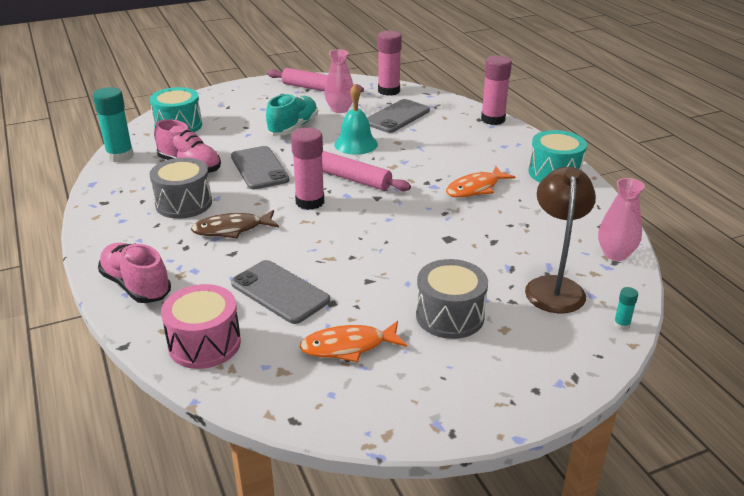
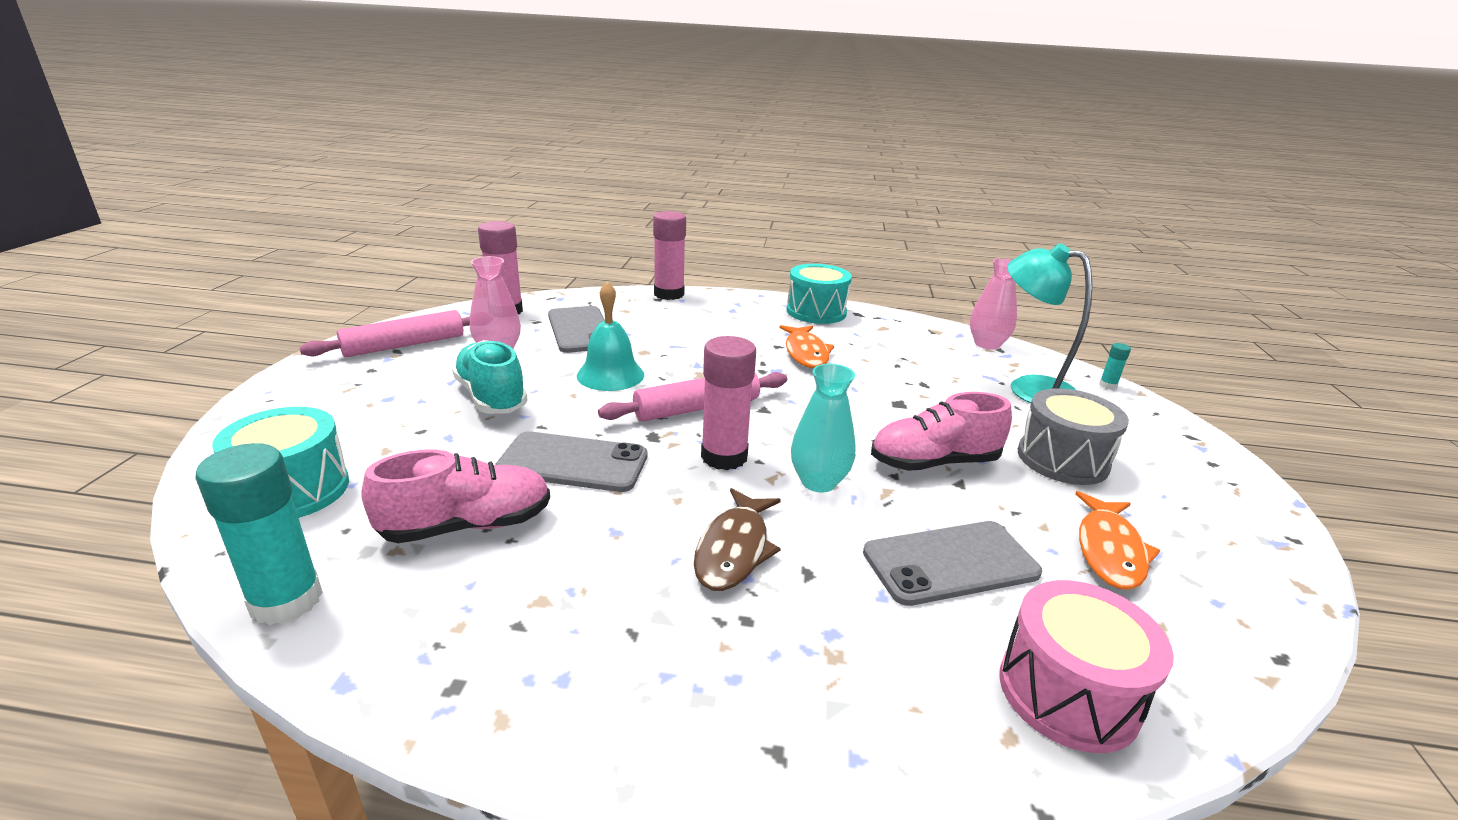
camera: 60 degrees left, 5 degrees down
(136, 286) = (836, 731): pink shoe -> pink shoe (934, 463)
(184, 203) = (592, 574): grey drum -> none
(316, 235) = (818, 482): none -> turquoise vase
(554, 286) = (1029, 388): brown lamp -> turquoise lamp

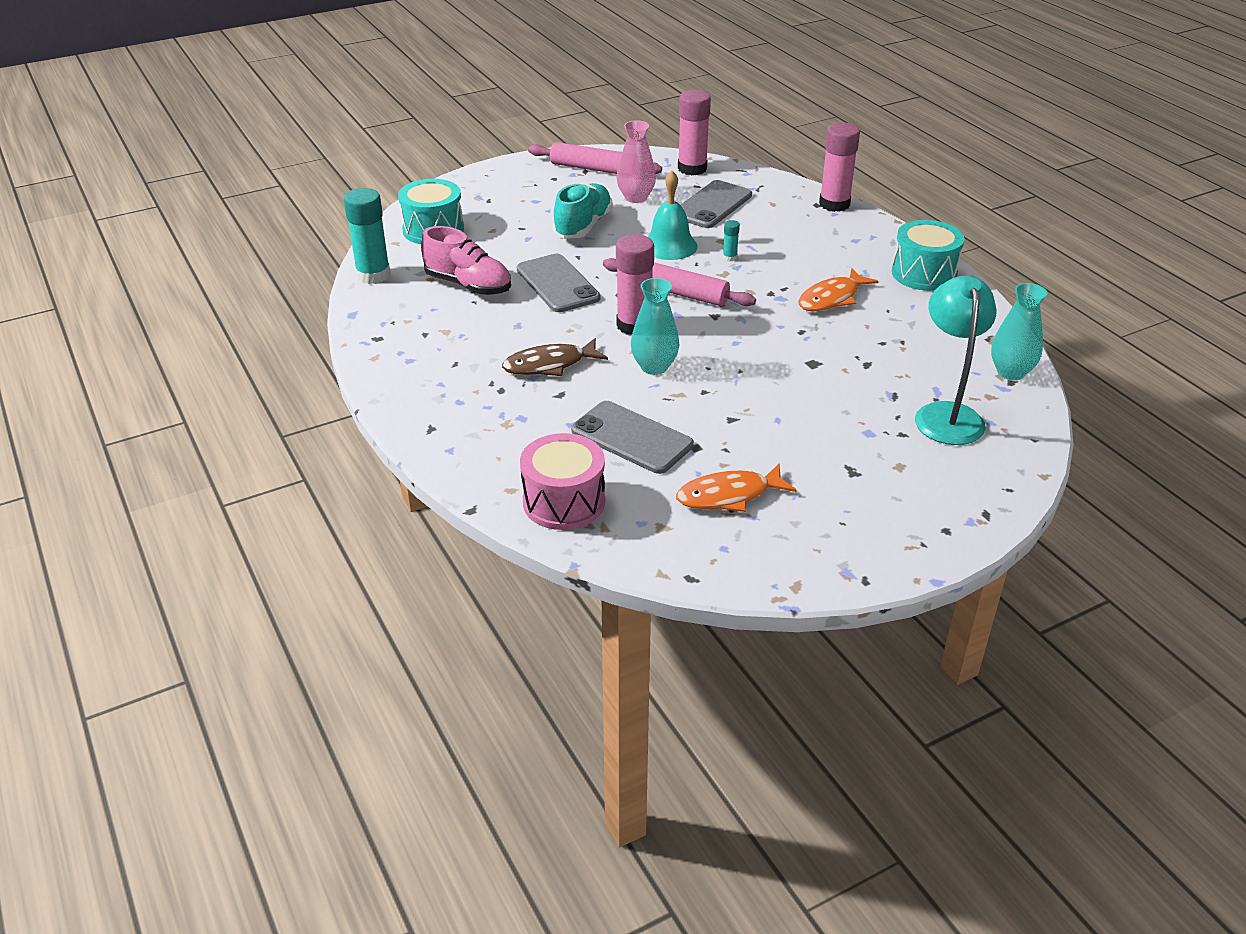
camera: 55 degrees right, 10 degrees up
(934, 463) = (744, 401): pink shoe -> none
(987, 344) = (1010, 372): pink vase -> turquoise vase
(1062, 459) = (835, 454): grey drum -> none
(1108, 385) = (1029, 454): turquoise glue stick -> turquoise glue stick (729, 257)

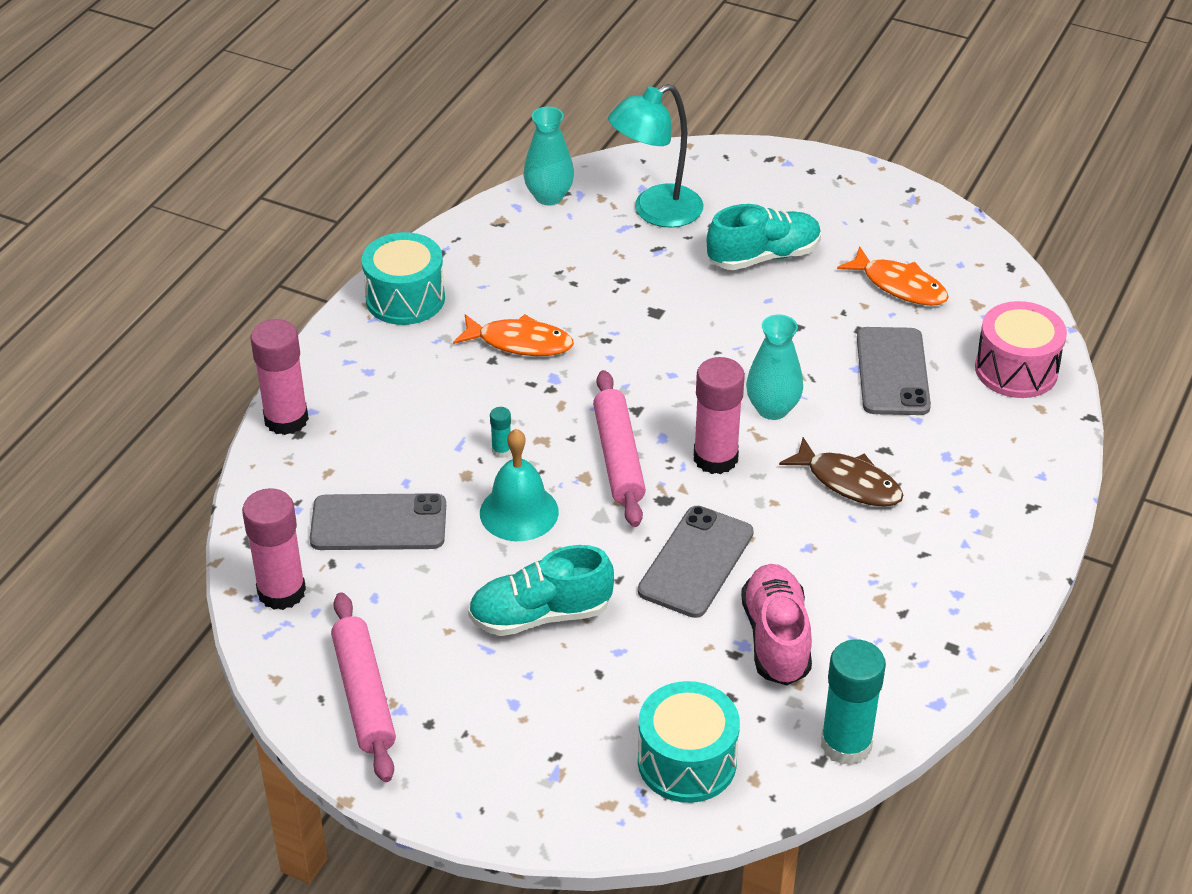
camera: 125 degrees left, 5 degrees up
(636, 198) = (418, 605): pink vase -> none
(835, 442) = (763, 257): none -> turquoise shoe

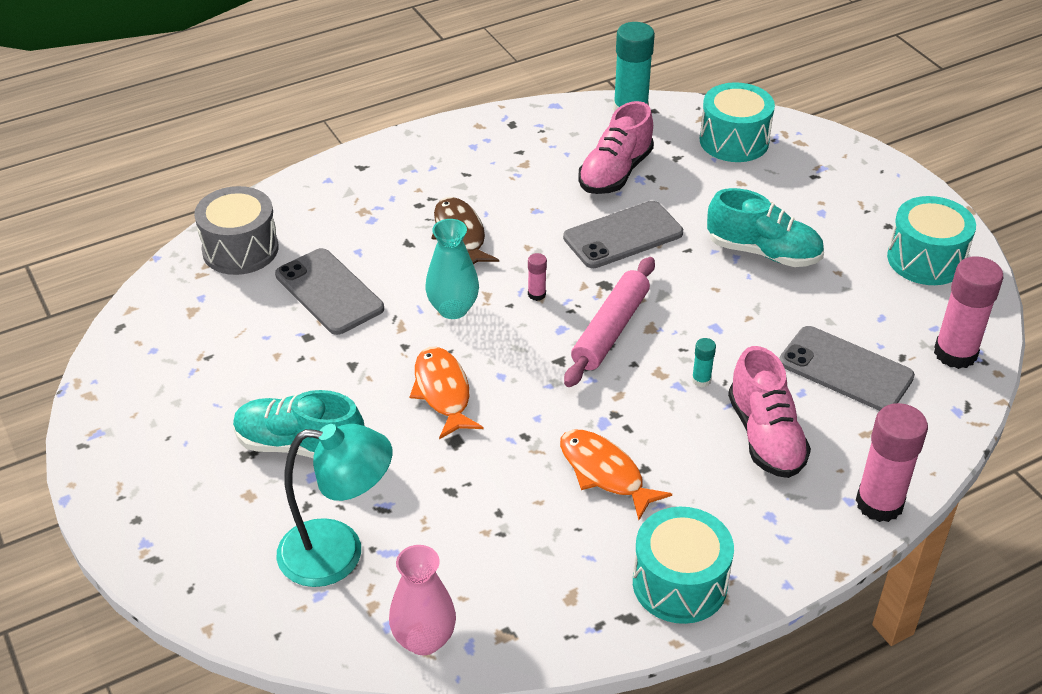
camera: 145 degrees left, 0 degrees up
(363, 695) = (925, 259): pink rolling pin -> turquoise drum
(412, 429) = (765, 436): none -> pink shoe
(519, 512) = (724, 326): turquoise bell -> none
(549, 196) = (424, 639): turquoise vase -> pink vase
(715, 458) = (536, 294): pink glue stick -> pink glue stick, size x0.45
(892, 372) = (329, 292): grey phone -> grey phone turned 75 degrees counterclockwise
(899, 286) = (227, 356): orange fish -> orange fish (443, 392)
(1016, 370) = (240, 249): pink drum -> grey drum

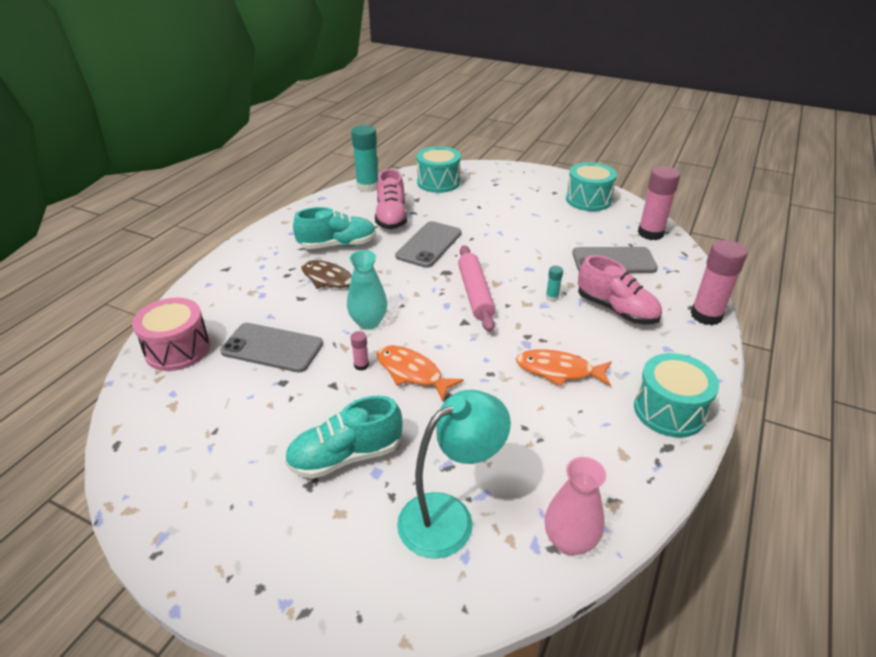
camera: 35 degrees left, 5 degrees down
(240, 249) = (178, 349): grey drum -> pink drum
(536, 294) = (412, 293): pink glue stick -> pink glue stick (361, 365)
(763, 252) = (511, 225): turquoise shoe -> turquoise shoe (337, 245)

